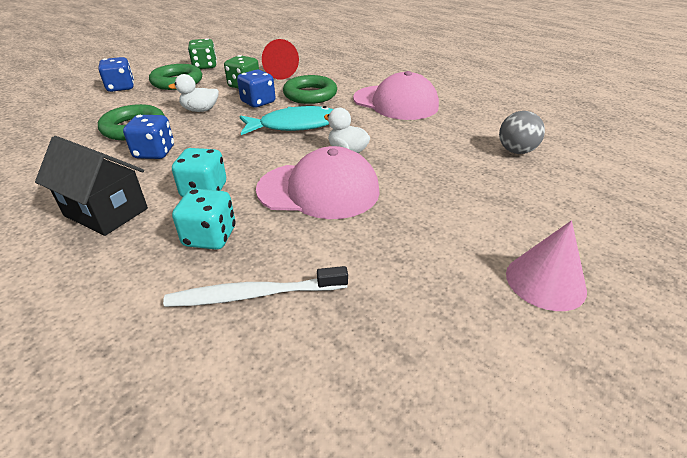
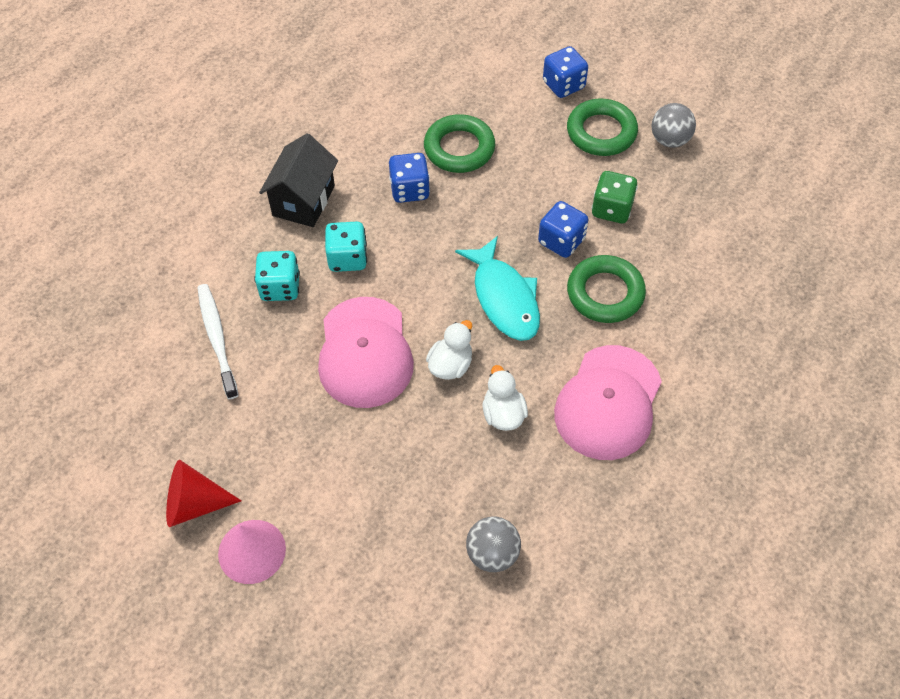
camera: 80 degrees right, 20 degrees up
(200, 110) = (521, 190): white duck -> white duck (503, 414)
(205, 66) = (669, 140): green dice -> grey ball
(283, 73) = (675, 241): red cone -> red cone (194, 504)

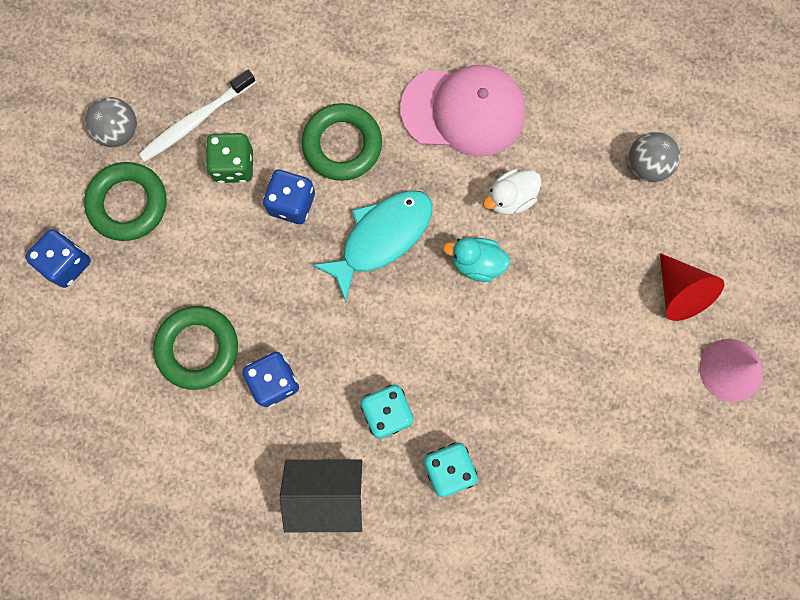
camera: 110 degrees left, 20 degrees up
(194, 504) = (711, 443): red cone -> red cone (679, 293)
(217, 339) = (533, 507): white toothbrush -> white toothbrush (195, 121)
(365, 352) = (493, 350): pink cap -> none
(450, 365) = (476, 263): white duck -> turquoise duck

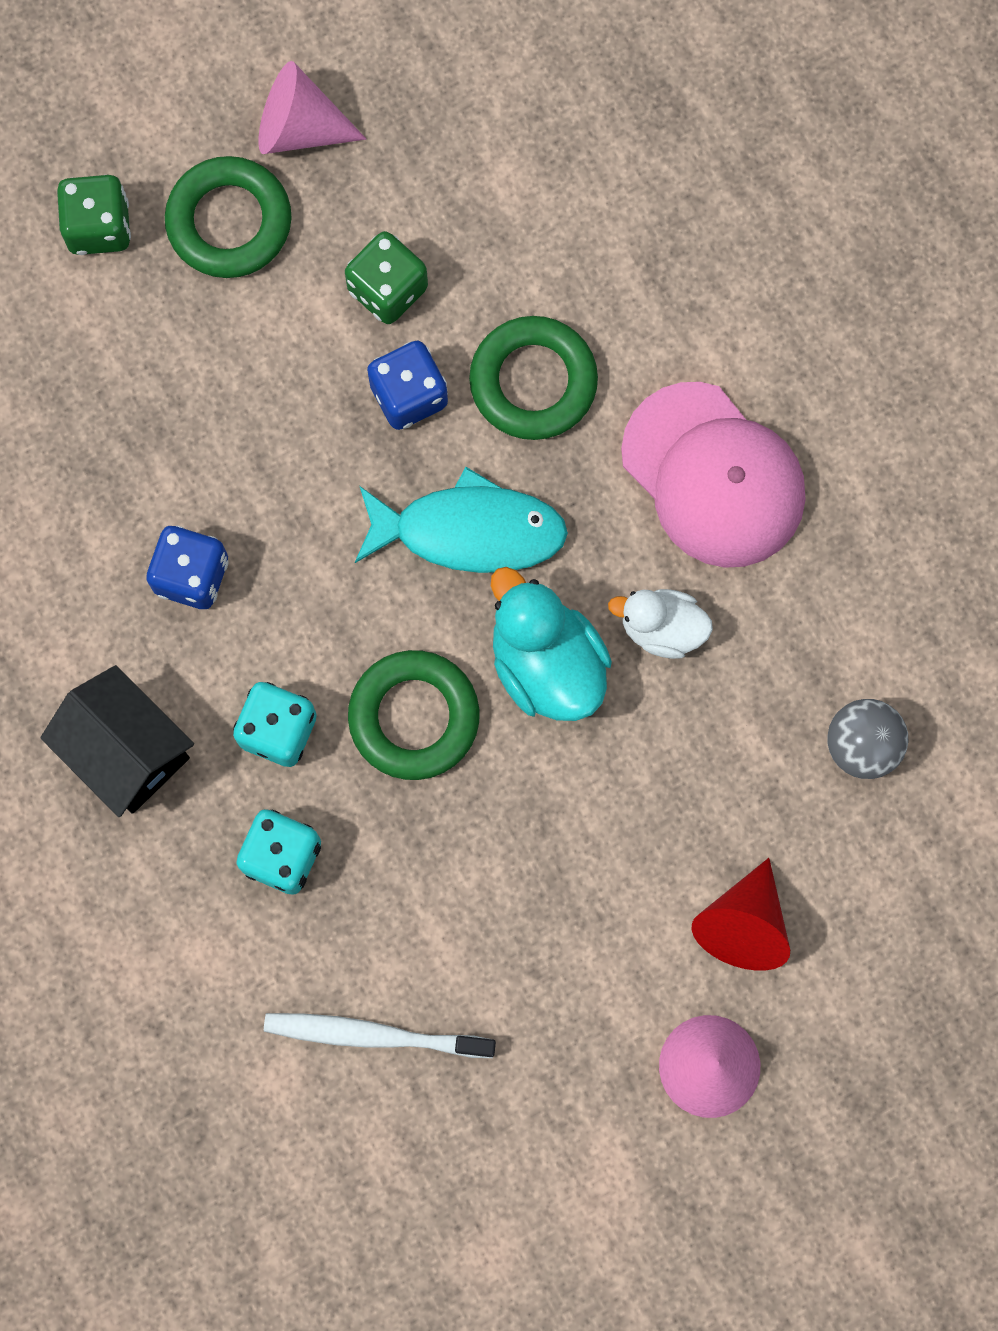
camera: 45 degrees right, 0 degrees up
(67, 263) = (99, 227): blue dice -> green dice
(119, 131) = (299, 128): grey ball -> pink cone
(195, 121) = (396, 196): white toothbrush -> white toothbrush (374, 1035)
(198, 348) = (146, 458): green ring -> green ring (414, 717)
(476, 263) = (546, 663): turquoise duck -> turquoise duck, size x1.58

